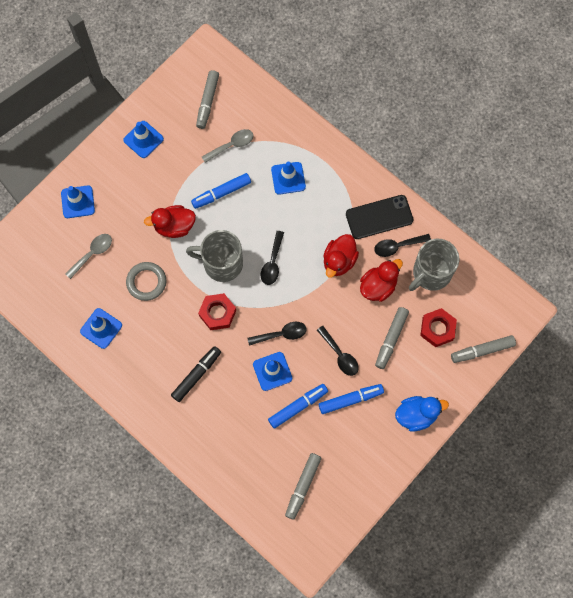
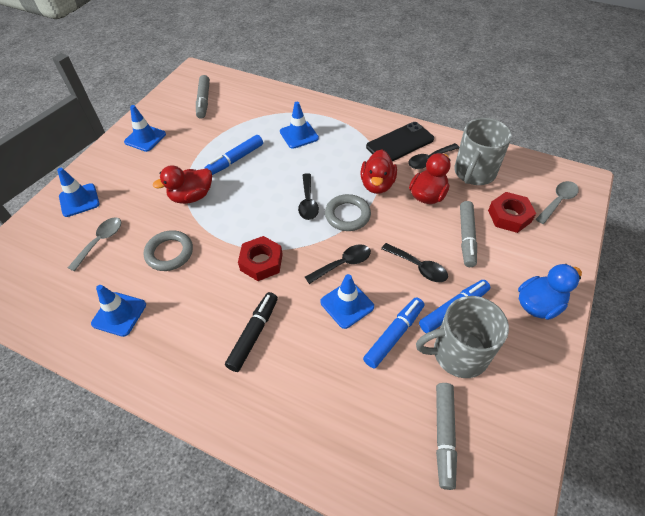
camera: 15 degrees left, 20 degrees down
(222, 263) = (252, 215): grey mug -> grey mug (458, 353)
(231, 145) = (235, 124): grey spoon -> grey spoon (558, 201)
(301, 287) = (347, 215): none -> grey ring
(482, 350) = (567, 223): grey marker -> none

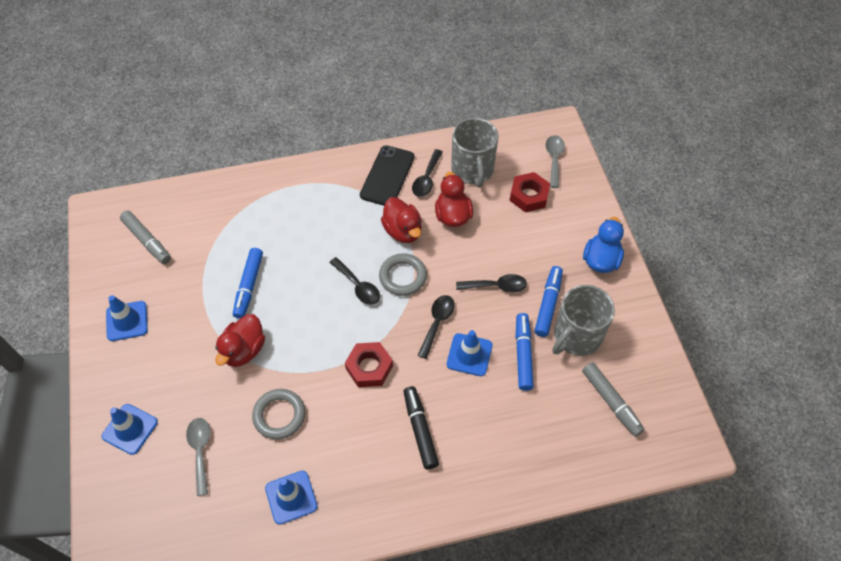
camera: 40 degrees left, 5 degrees up
(299, 135) = (286, 222): blue traffic cone -> none
(466, 237) = (512, 236): grey marker -> none

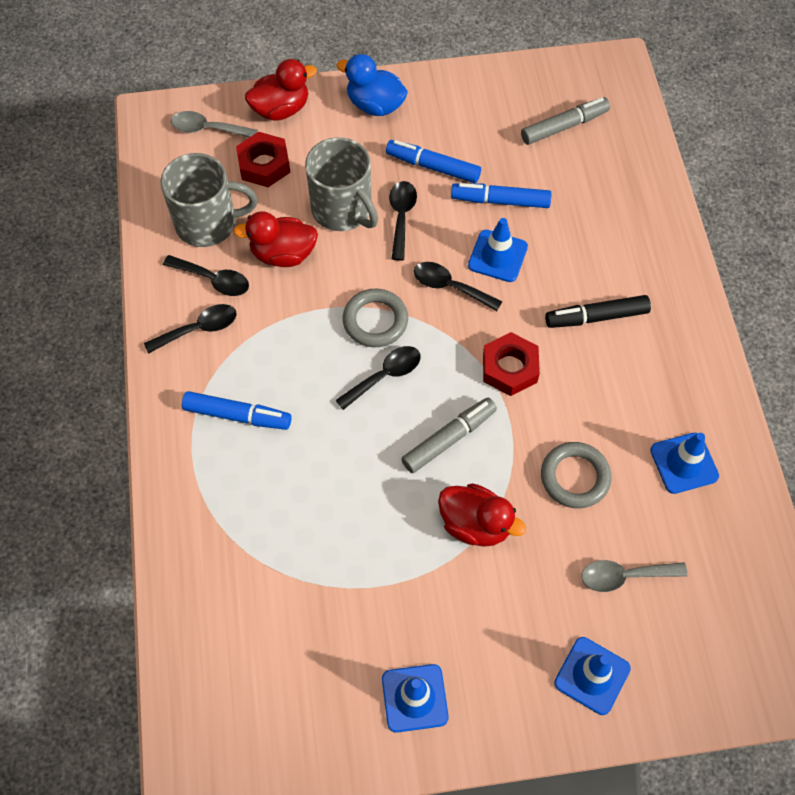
camera: 85 degrees left, 5 degrees up
(147, 241) = (267, 679): grey marker -> grey marker (449, 439)
(249, 286) = (370, 520): blue marker -> blue marker (237, 415)
(387, 176) = (198, 329): black phone -> black spoon
(403, 231) = (300, 316): red duck -> red duck (281, 109)
(576, 336) = (479, 145): grey mug -> grey mug (342, 209)

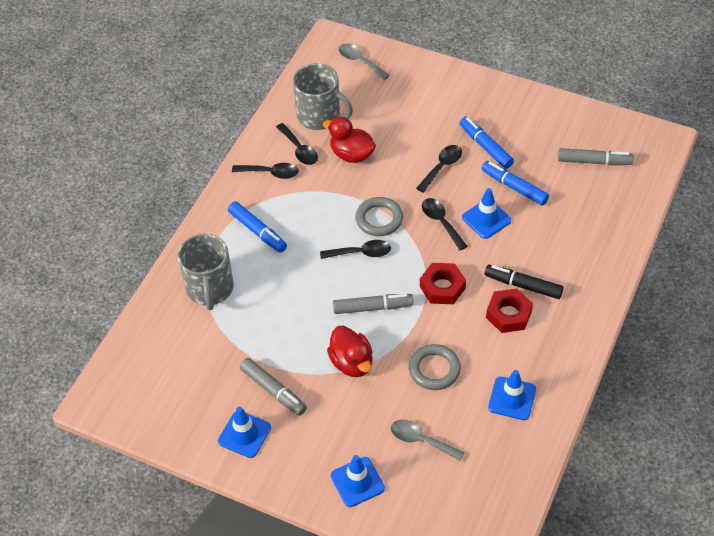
camera: 35 degrees right, 10 degrees down
(264, 165) = (379, 97): red nut -> red nut (508, 314)
(281, 109) = (414, 69): red duck -> none
(342, 209) = (408, 146): grey mug -> grey mug (210, 288)
(375, 105) = (476, 93): blue duck -> none
(408, 617) = (273, 390): none -> grey marker

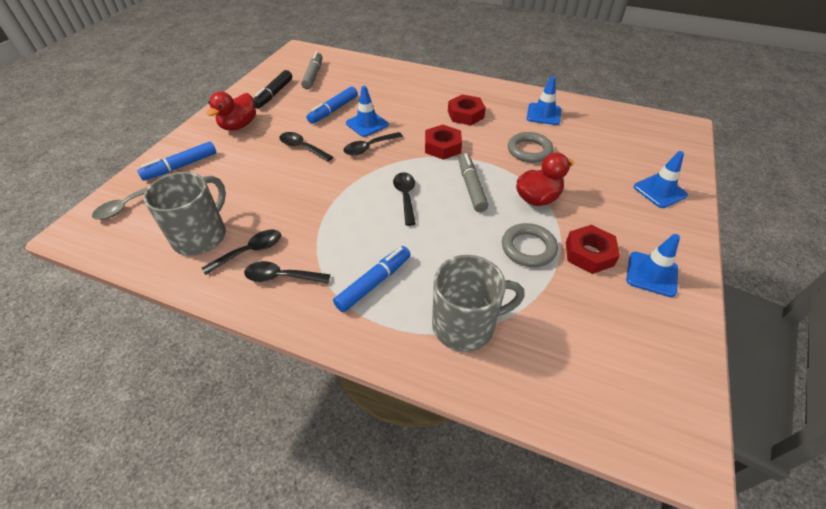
camera: 95 degrees left, 5 degrees down
(270, 173) = (282, 277): black spoon -> black spoon turned 90 degrees counterclockwise
(273, 390) = (589, 254): grey marker -> red nut
(351, 154) = (270, 207): red duck -> red duck (239, 125)
(379, 219) = (362, 185): grey ring -> grey ring (528, 248)
(421, 440) = (601, 156): grey spoon -> none
(485, 146) = (283, 124): blue marker -> blue marker (181, 166)
(523, 285) = (436, 108): black marker -> black marker (273, 94)

